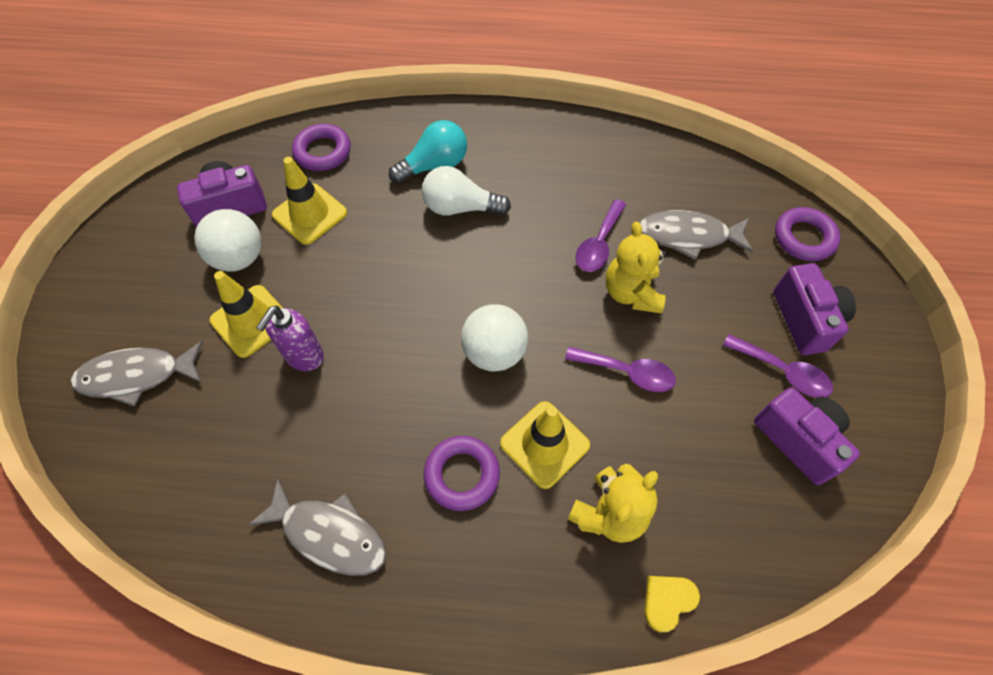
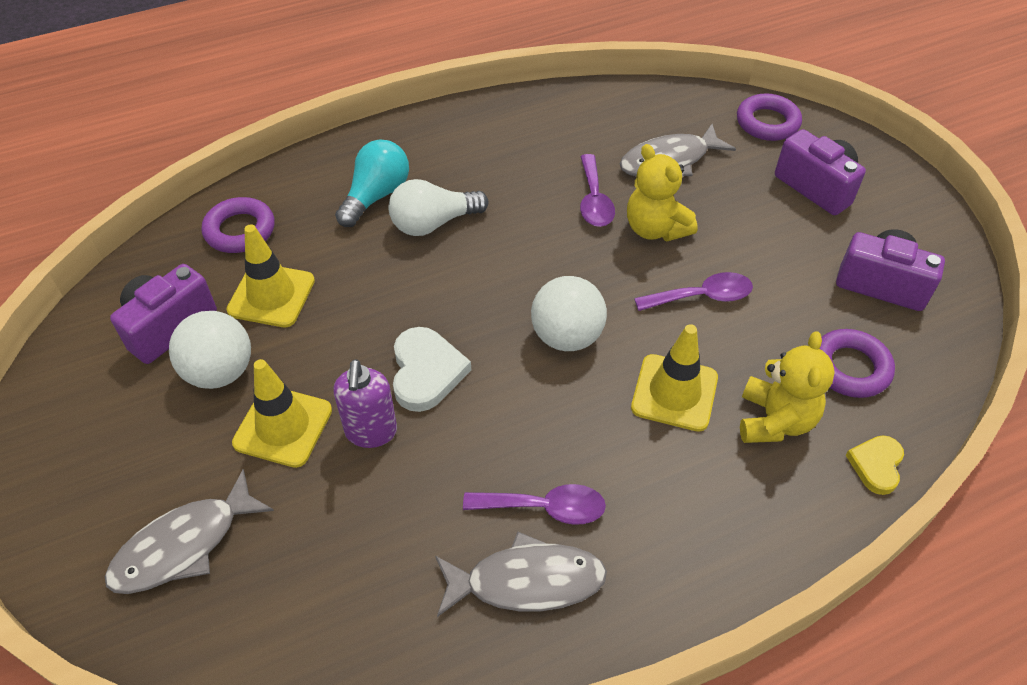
camera: 30 degrees left, 10 degrees down
(373, 328) = (426, 372): none -> white heart
(462, 475) = (617, 458): purple ring -> purple ring (850, 368)
(783, 372) = (830, 236): purple spoon -> purple spoon (544, 508)

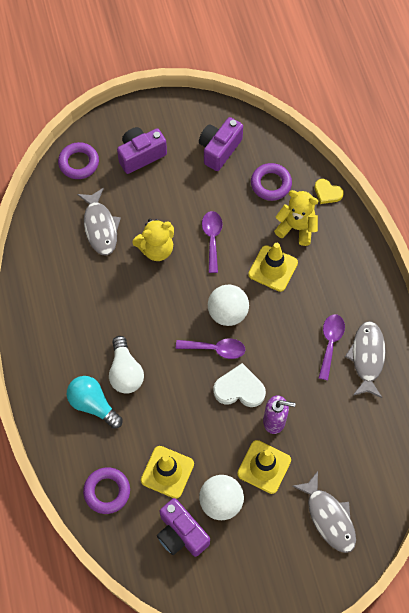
camera: 80 degrees left, 15 degrees up
(594, 200) = (125, 277): purple spoon -> purple spoon (215, 349)

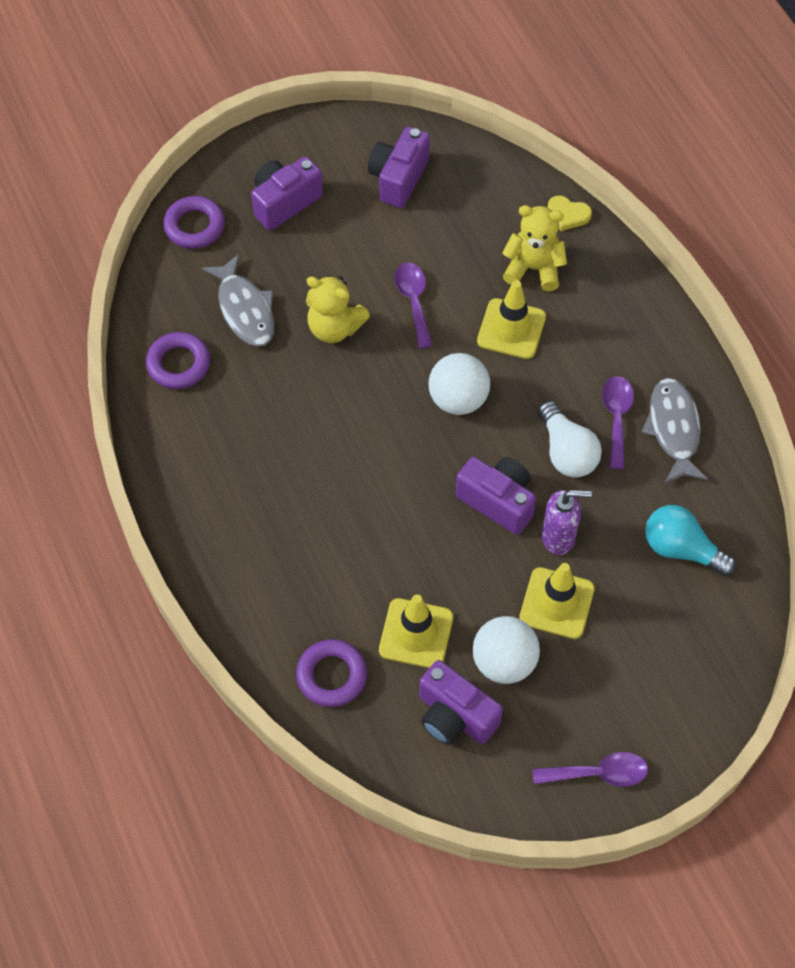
camera: 10 degrees left, 5 degrees down
(93, 404) = (285, 557): turquoise light bulb -> turquoise light bulb (681, 549)
(125, 372) = (324, 505): white light bulb -> white light bulb (566, 452)
(156, 249) = (334, 328): yellow teddy bear -> yellow teddy bear turned 60 degrees clockwise
(215, 349) = (451, 452): purple spoon -> purple spoon (598, 773)
(239, 389) = (498, 501): white heart -> purple camera
(271, 184) = (483, 214): purple ring -> purple ring (178, 364)
(329, 517) = (666, 657): grey fish -> none

